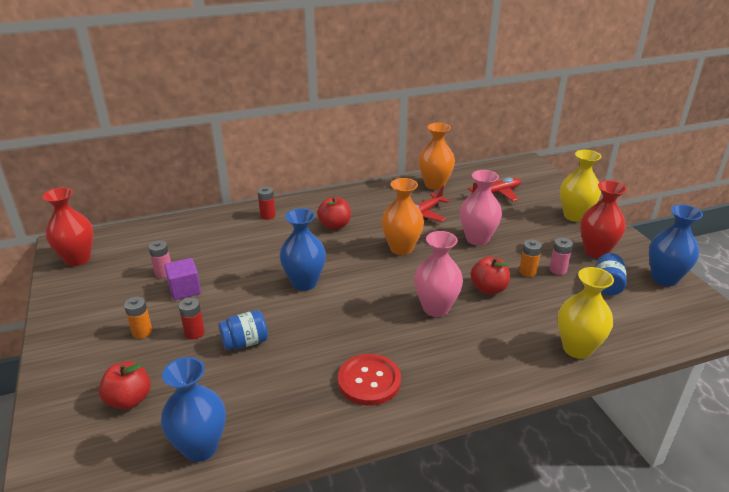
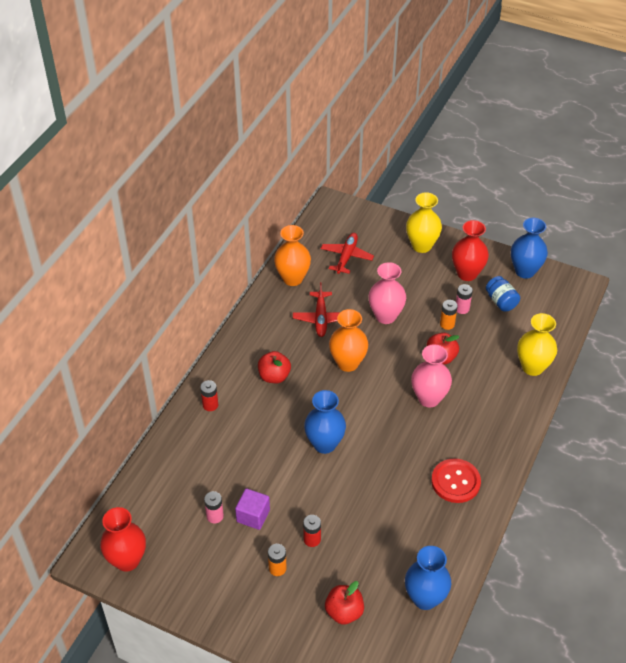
camera: 45 degrees left, 15 degrees up
(245, 342) = (353, 518): blue jar -> none

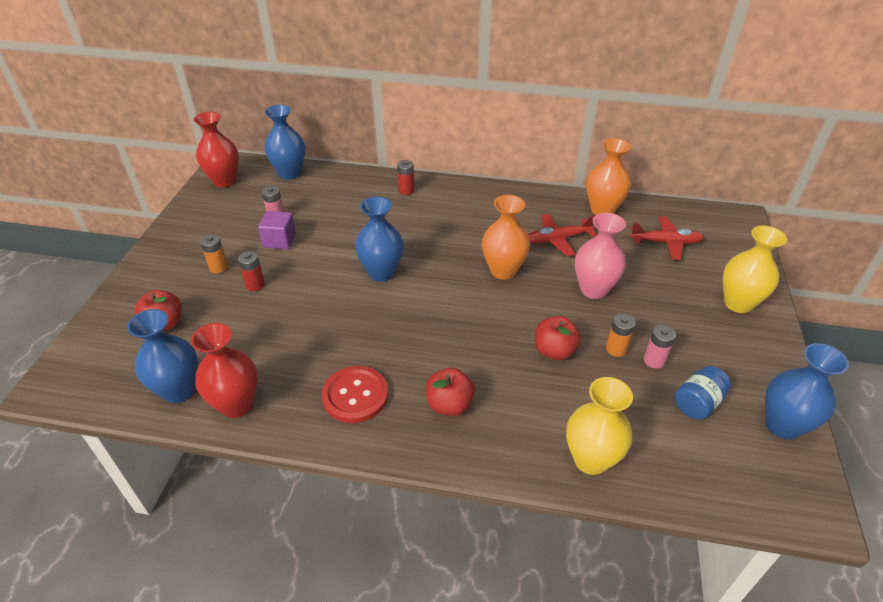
camera: 75 degrees right, 5 degrees down
(138, 498) = (290, 173): none -> blue vase
(274, 376) = (459, 222): red apple -> red apple (449, 405)
(429, 398) = (481, 349): pink vase -> none
(467, 273) = (723, 357): red vase -> red vase (236, 404)

